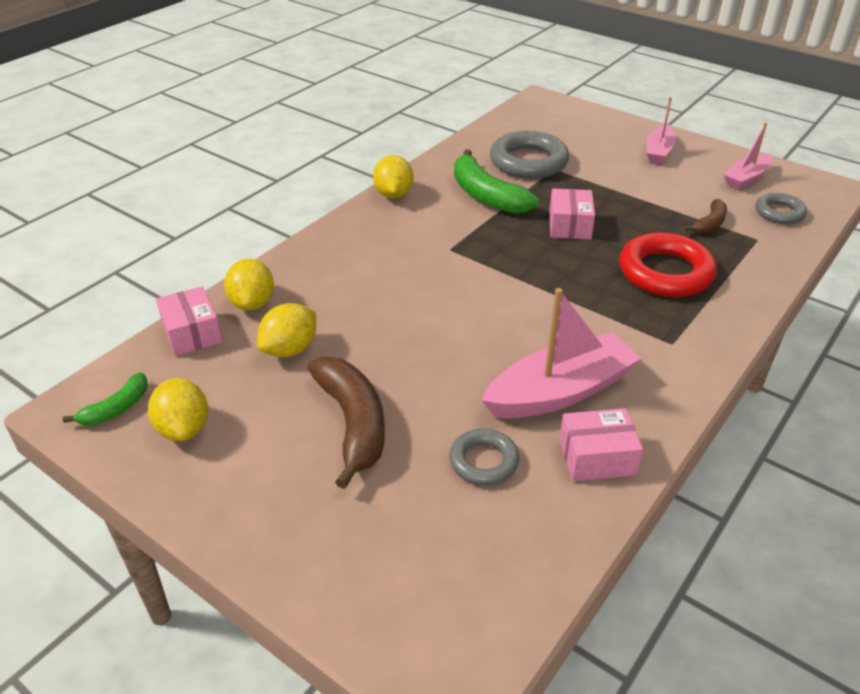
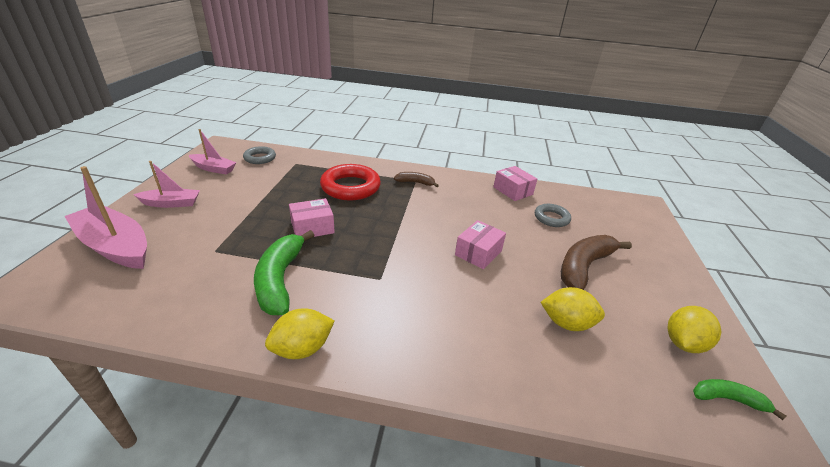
camera: 120 degrees left, 5 degrees down
(192, 333) = (621, 402): pink box -> pink box (478, 253)
(252, 303) = (548, 378): yellow lemon -> none
(486, 195) = (280, 280): green banana -> green banana turned 150 degrees clockwise
(528, 162) = (202, 268): grey ring -> none
(560, 391) = (483, 205): pink boat -> pink boat (115, 246)
(709, 224) = (284, 177): brown banana -> brown banana (415, 183)

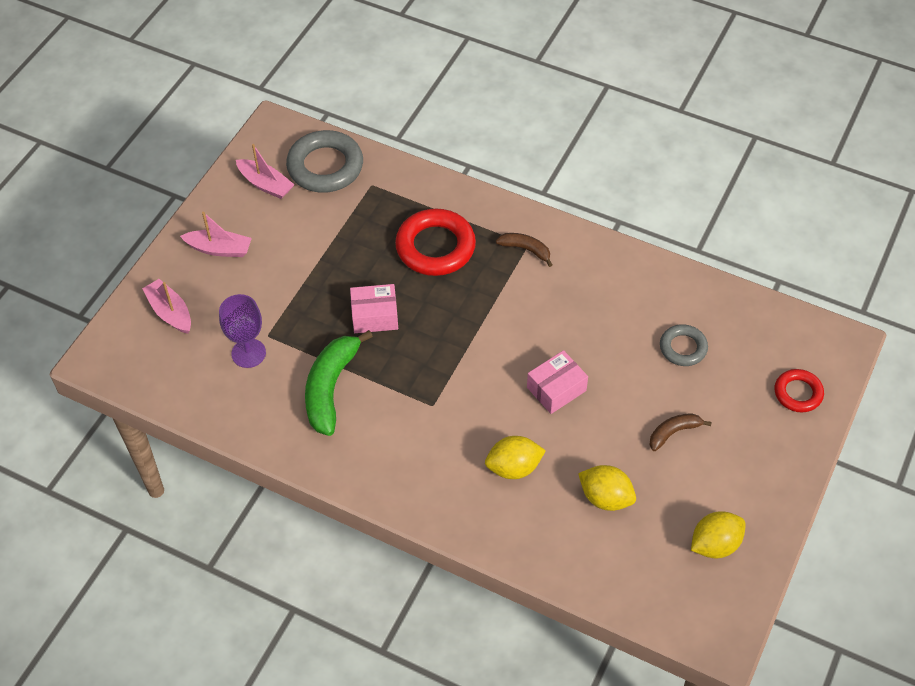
camera: 20 degrees right, 20 degrees up
(115, 246) = (170, 312): pink boat -> pink boat, size x0.59
(195, 265) = (248, 353): none -> purple goblet
(260, 158) = (325, 166): grey ring -> grey ring, size x1.76
(302, 348) = (342, 471): yellow lemon -> yellow lemon (514, 467)
(513, 191) = (658, 286): pink box -> none
(584, 267) = (673, 432): brown banana -> brown banana, size x0.53
(644, 232) = (798, 393): none -> red ring
(727, 399) = (710, 603): green banana -> none

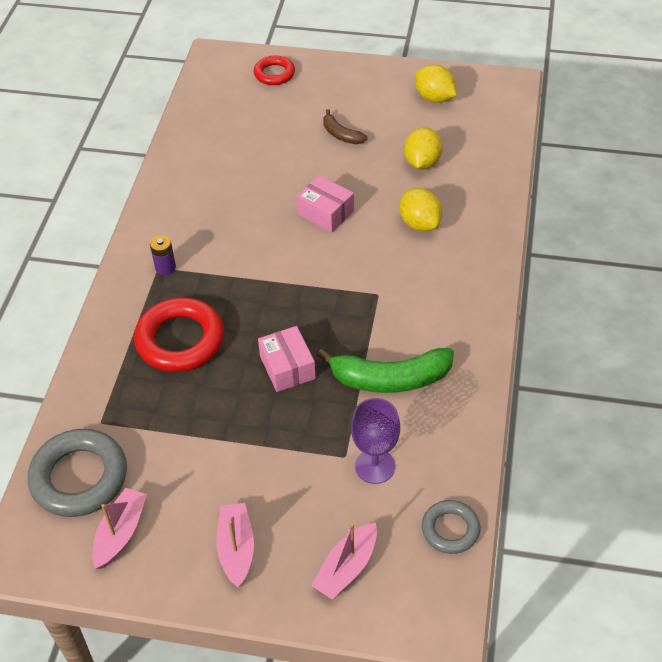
camera: 105 degrees left, 5 degrees down
(526, 250) = (165, 267): brown banana -> purple battery
(683, 348) = (251, 142): grey ring -> grey ring (450, 529)

